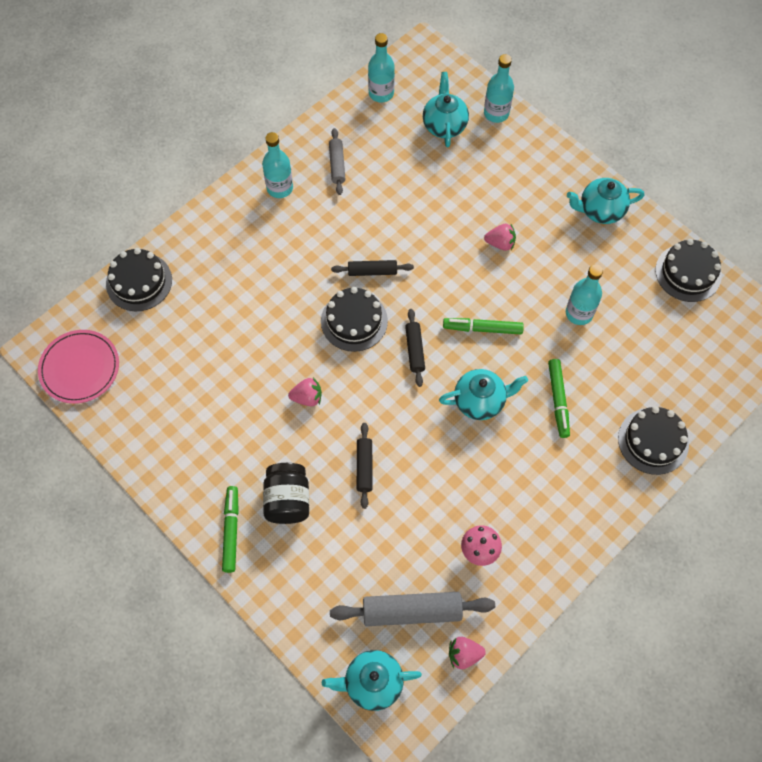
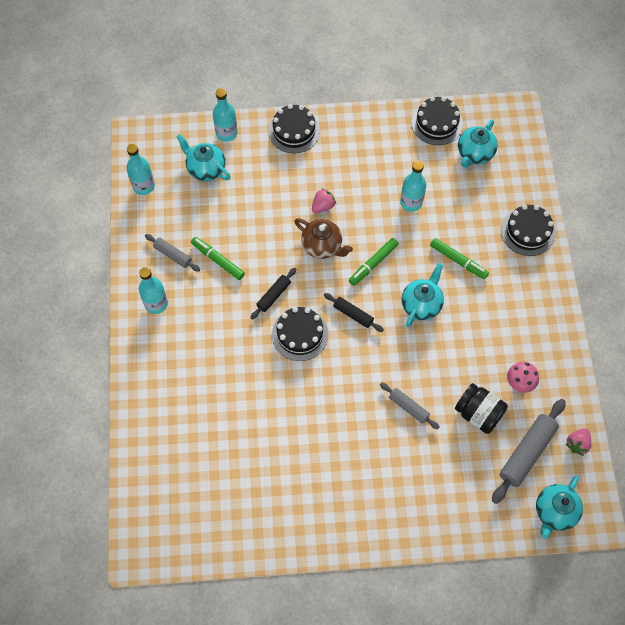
camera: 50 degrees left, 0 degrees up
(80, 368) = (176, 538): pink plate -> none
(139, 282) = (144, 449): black cake -> black cake (294, 131)
(231, 530) = (384, 523): green marker -> green marker (218, 260)
(288, 500) = (392, 471): black jar -> black jar (478, 413)
(307, 397) = (330, 405): pink strawberry -> none
(364, 467) = (408, 407): black rolling pin -> grey rolling pin
(459, 273) = (322, 246): none -> brown teapot
(600, 210) = (352, 133): turquoise teapot -> turquoise teapot (474, 154)

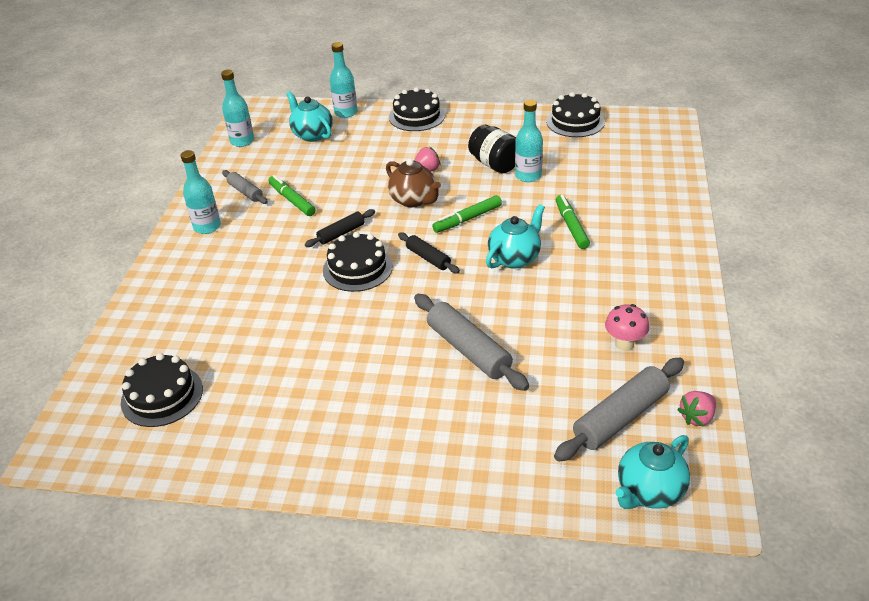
camera: 15 degrees right, 25 degrees down
(408, 407) = (469, 350): grey rolling pin -> grey rolling pin, size x1.74
(458, 261) = (571, 226): green marker -> green marker turned 150 degrees counterclockwise
(474, 154) = (612, 146): turquoise teapot -> none
(478, 413) = (561, 367): black jar -> black jar (495, 164)
(527, 231) = (664, 210): black cake -> black cake (162, 395)

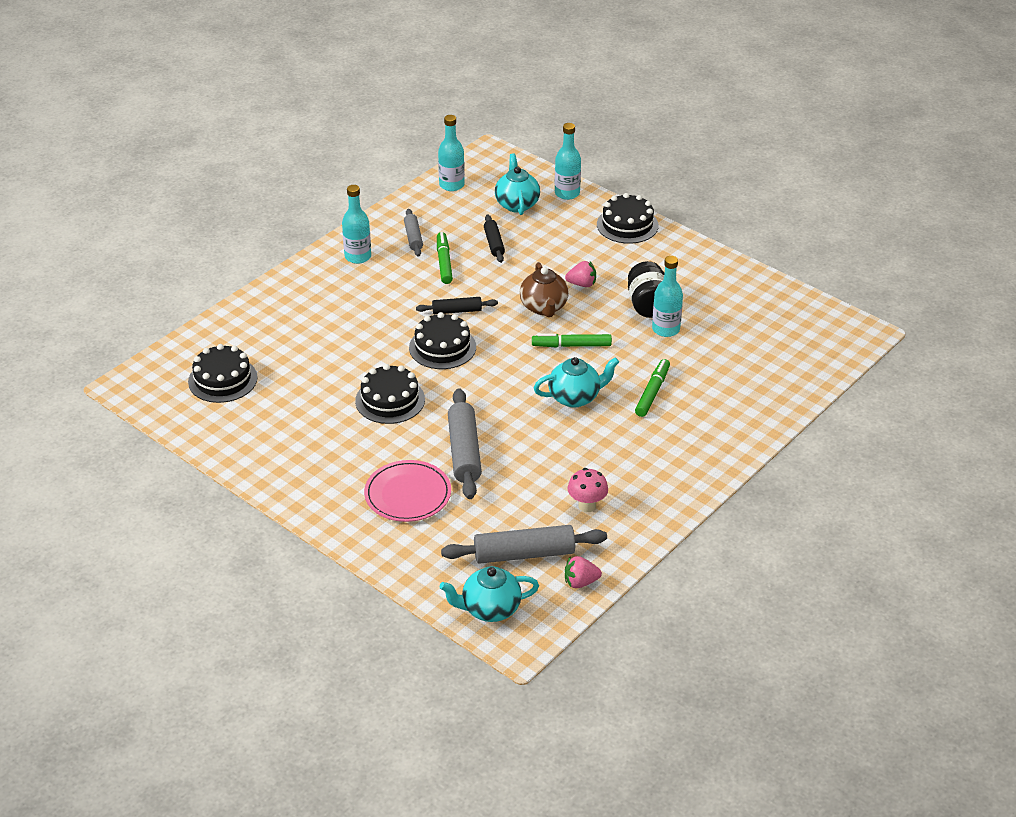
camera: 30 degrees right, 0 degrees up
(428, 258) = (505, 364): black rolling pin -> black rolling pin (494, 243)
(456, 417) = (408, 494): none -> pink plate
(575, 122) = (769, 295): black cake -> black cake (390, 400)

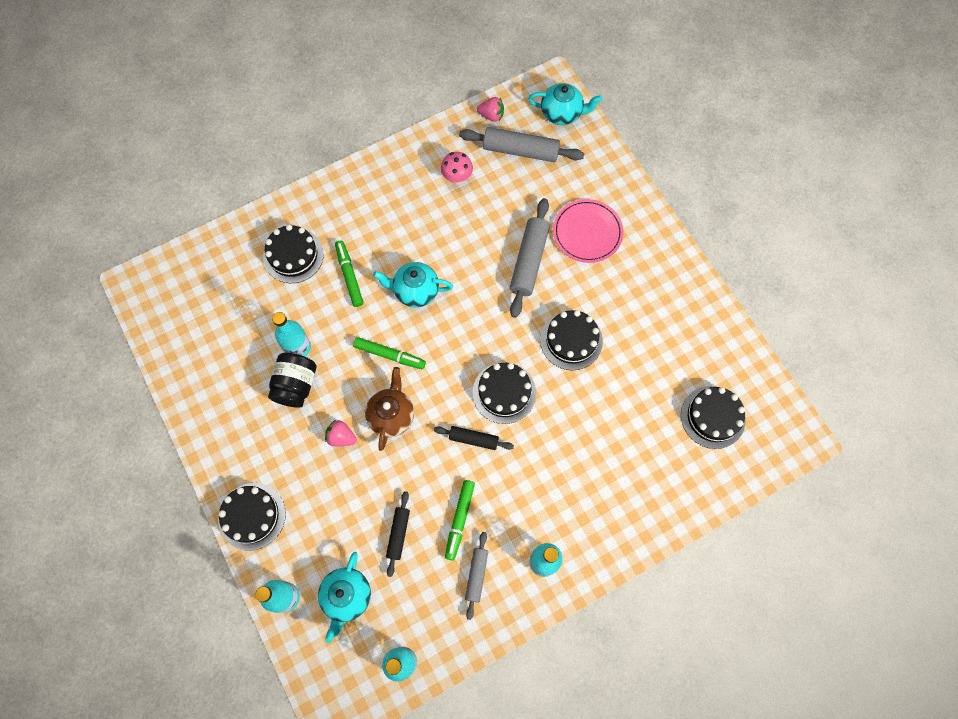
camera: 160 degrees left, 30 degrees up
(652, 392) = (349, 276): green marker -> green marker turned 120 degrees clockwise
(723, 393) = (293, 255): none -> black cake

